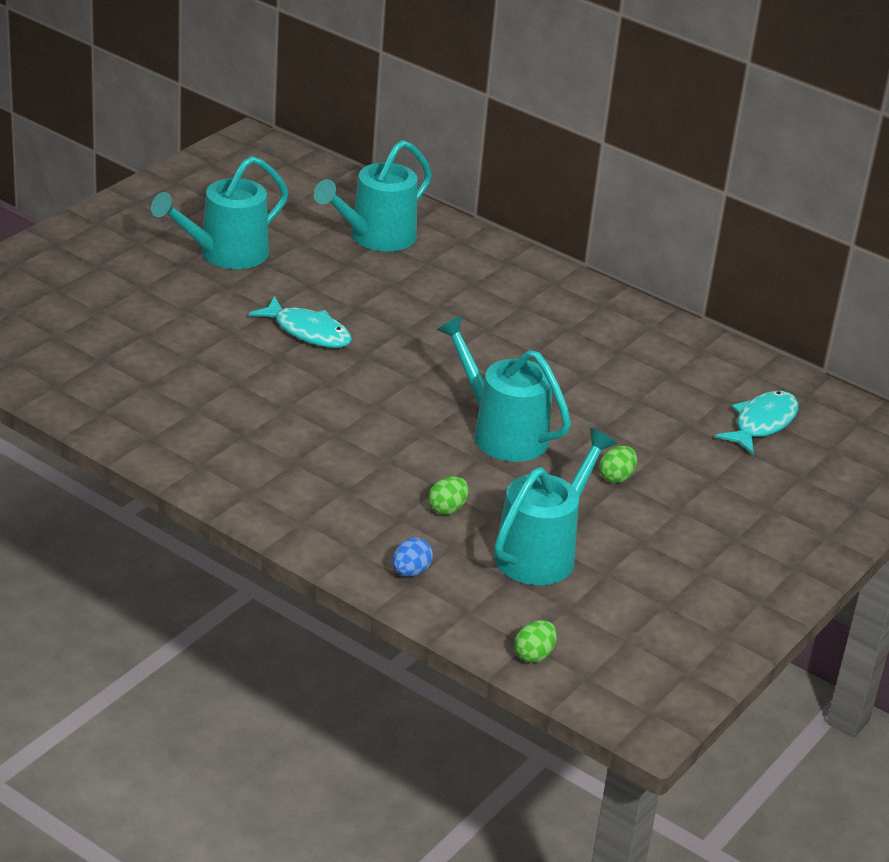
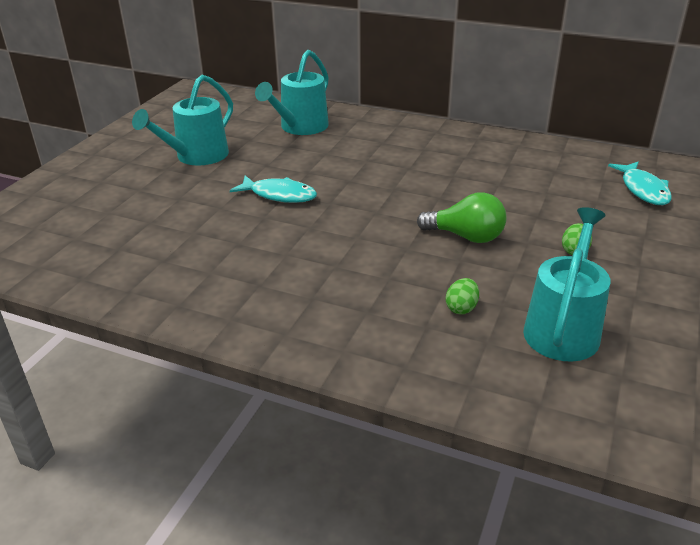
camera: 10 degrees left, 0 degrees up
(410, 572) = (465, 376): blue egg -> none
(502, 433) = (466, 236): turquoise watering can -> green light bulb
(534, 655) = (629, 435): green egg -> none
(762, 423) = (643, 190): turquoise fish -> turquoise fish turned 150 degrees clockwise

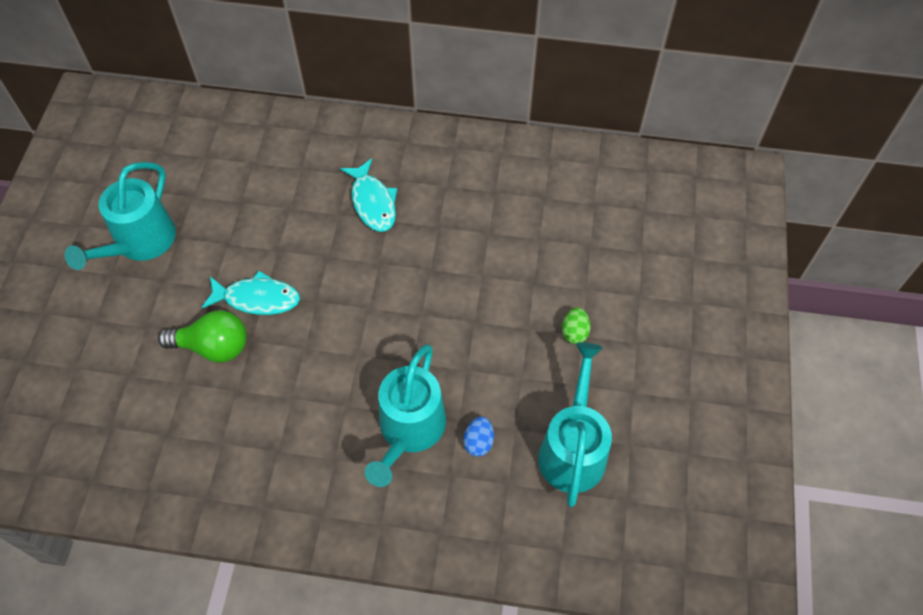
camera: 15 degrees left, 25 degrees up
(300, 127) = (246, 161): turquoise watering can -> turquoise watering can (409, 430)
(461, 308) = (478, 442): green egg -> blue egg
(466, 236) = (467, 331): green light bulb -> green light bulb (213, 347)
(643, 190) = (635, 215): turquoise fish -> turquoise fish (373, 202)

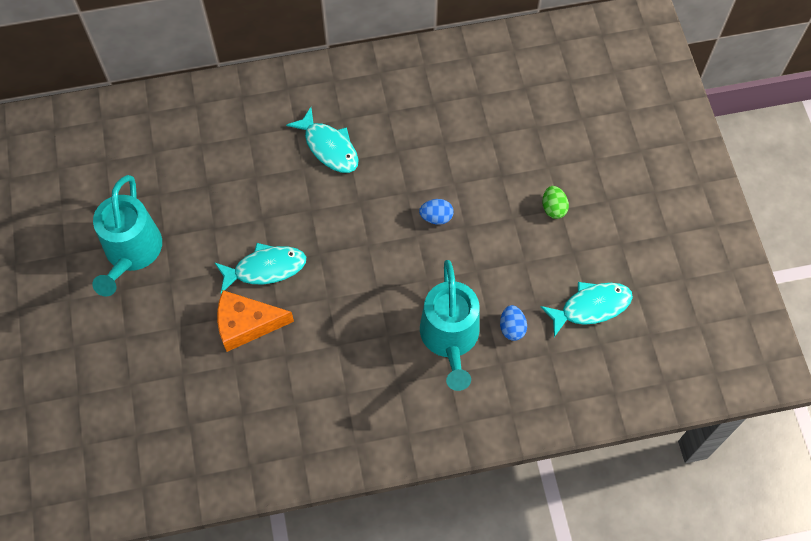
camera: 20 degrees left, 5 degrees up
(213, 347) = (246, 324): green light bulb -> orange cheese
(449, 303) = (436, 217): none -> blue egg
(573, 449) = (591, 307): turquoise watering can -> turquoise fish

